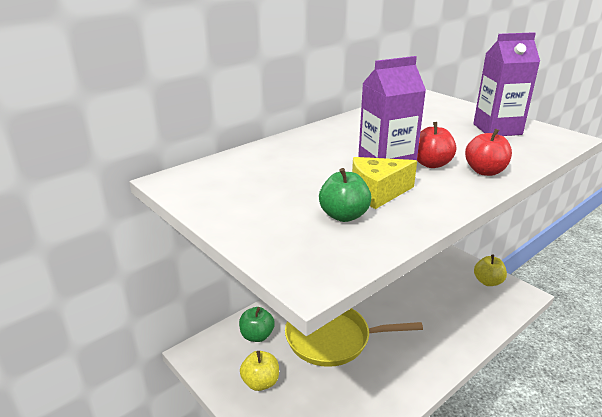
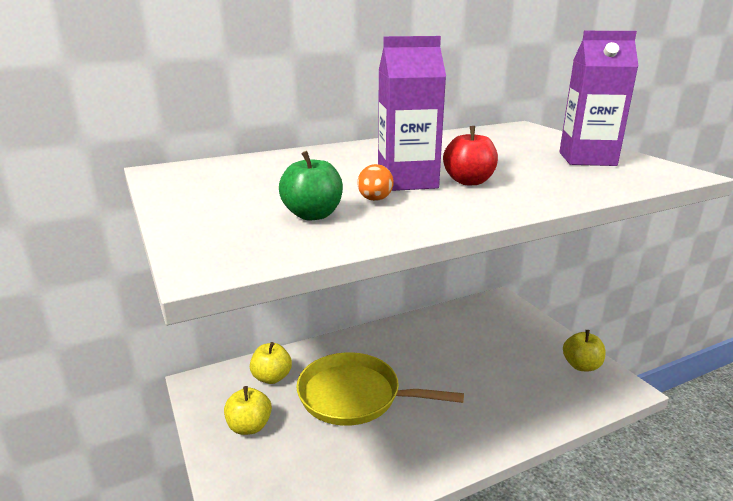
camera: 15 degrees right, 5 degrees down
(257, 336) = (272, 377): green apple -> yellow apple
(377, 193) = (375, 200): yellow cheese -> orange egg
(485, 171) = (532, 193): red apple -> none

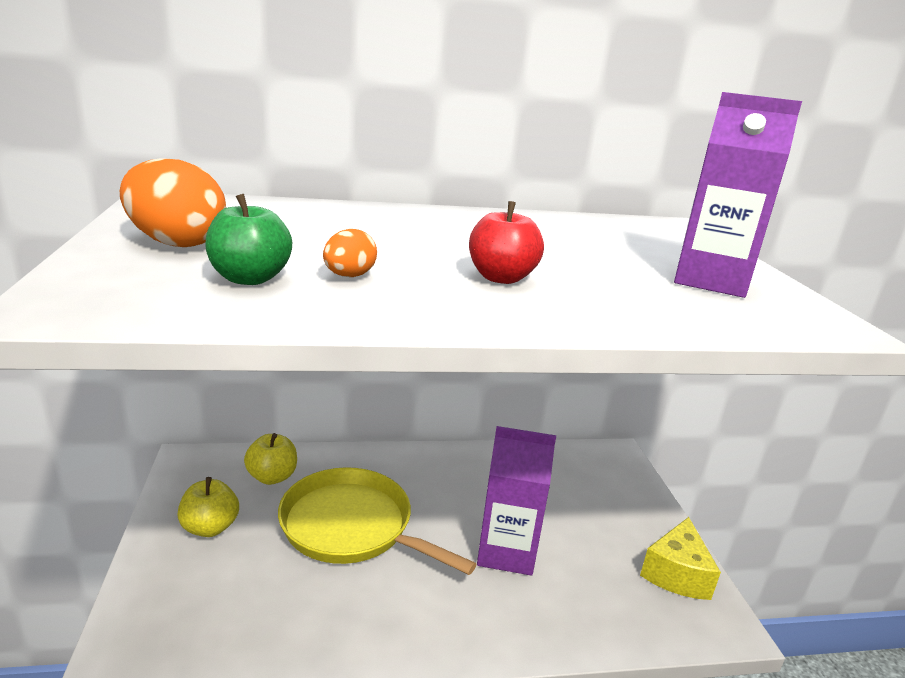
camera: 15 degrees right, 0 degrees up
(224, 201) = (176, 243): none -> orange egg
(407, 181) = (421, 262): purple carton -> purple carton (506, 551)
(581, 366) = (676, 574): yellow apple -> yellow cheese

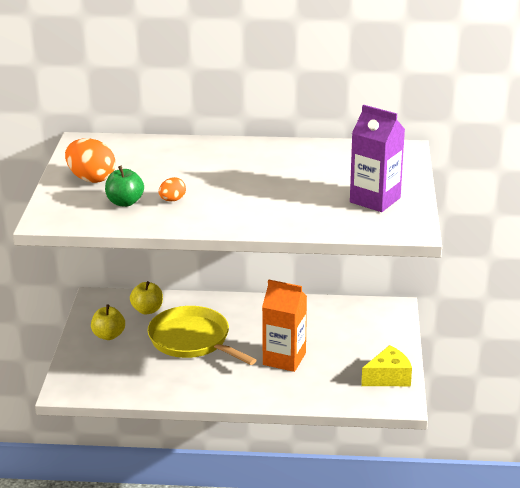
camera: 15 degrees right, 5 degrees up
(501, 278) = (251, 200): red apple -> none
(506, 551) = (284, 359): purple carton -> orange carton
(676, 574) = (388, 377): yellow cheese -> yellow cheese turned 150 degrees counterclockwise

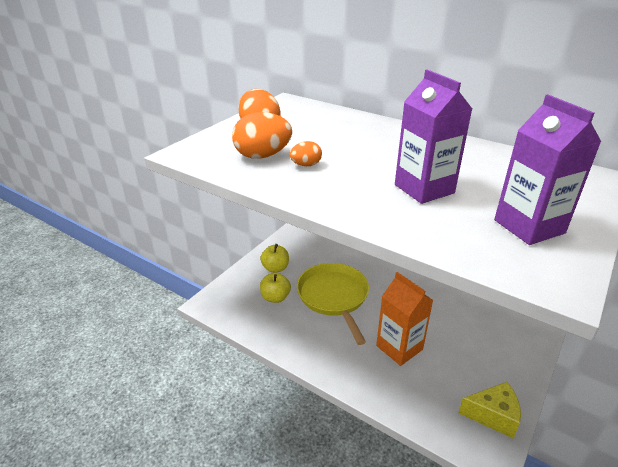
camera: 30 degrees right, 5 degrees up
(125, 202) = (262, 156): green apple -> orange egg
(147, 310) = (319, 257): yellow apple -> yellow apple (275, 297)
(284, 193) = (424, 189): none -> purple carton

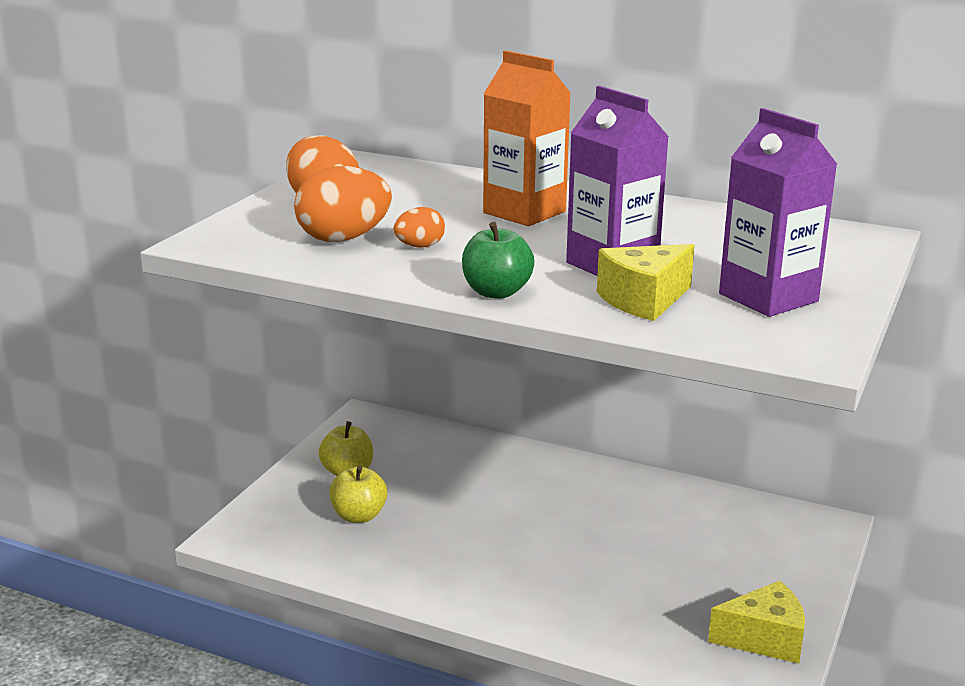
camera: 10 degrees left, 10 degrees down
(334, 297) = (467, 505): yellow pan -> none
(344, 206) = (496, 292): none -> green apple
(399, 347) = (597, 566): orange carton -> orange carton (524, 212)
(441, 221) = (643, 300): none -> yellow cheese

